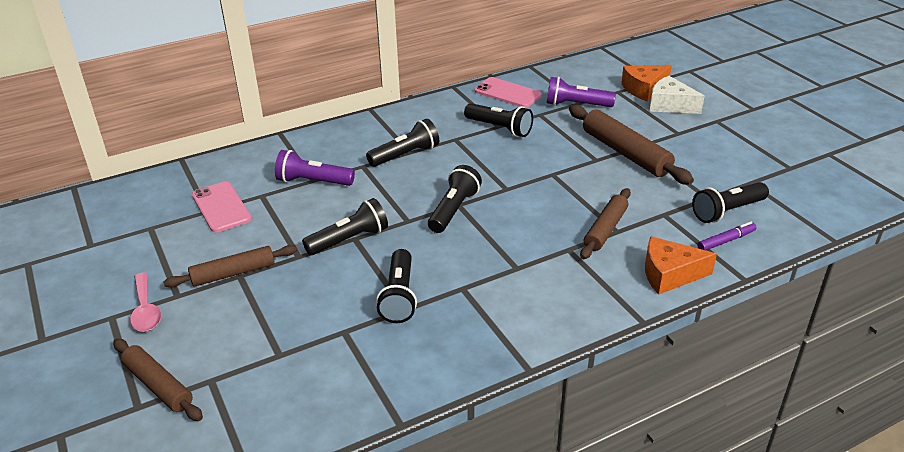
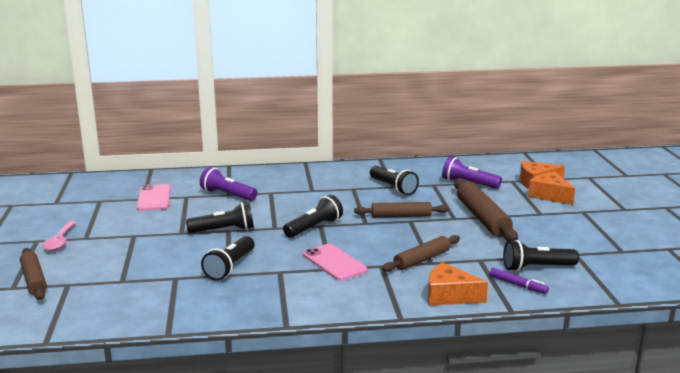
camera: 20 degrees right, 15 degrees down
(233, 273) = (130, 233): brown rolling pin -> brown rolling pin (401, 216)
(405, 155) = (307, 191): black flashlight -> none
(507, 93) = (419, 168): pink phone -> pink phone (334, 263)
(670, 105) = (549, 195): white cheese -> orange cheese
(726, 241) = (518, 285): purple marker -> purple marker turned 45 degrees clockwise

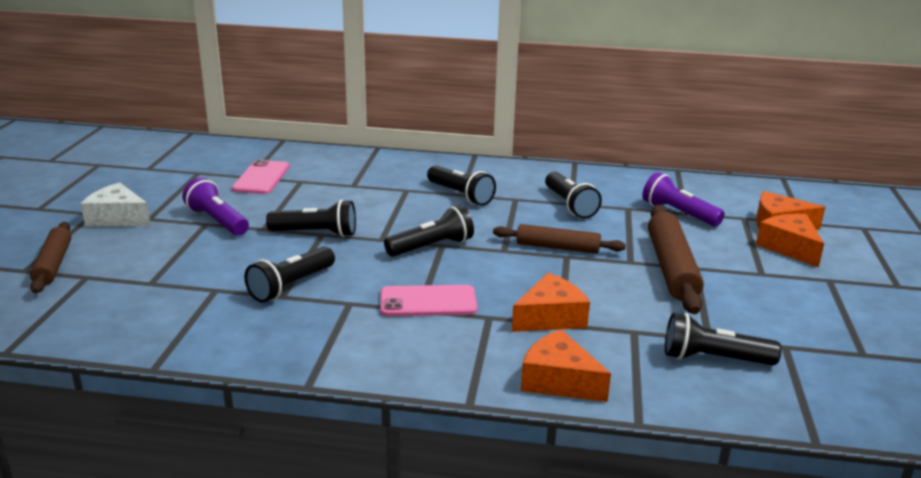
camera: 15 degrees right, 5 degrees up
(60, 241) = (117, 218): pink spoon -> white cheese
(227, 195) = (351, 186): purple flashlight -> purple flashlight (217, 221)
(313, 191) = (461, 195): none -> black flashlight
(334, 263) = (428, 302): pink phone -> pink phone turned 75 degrees counterclockwise
(422, 260) = (550, 317): brown rolling pin -> orange cheese
(518, 285) = (670, 382): purple marker -> none

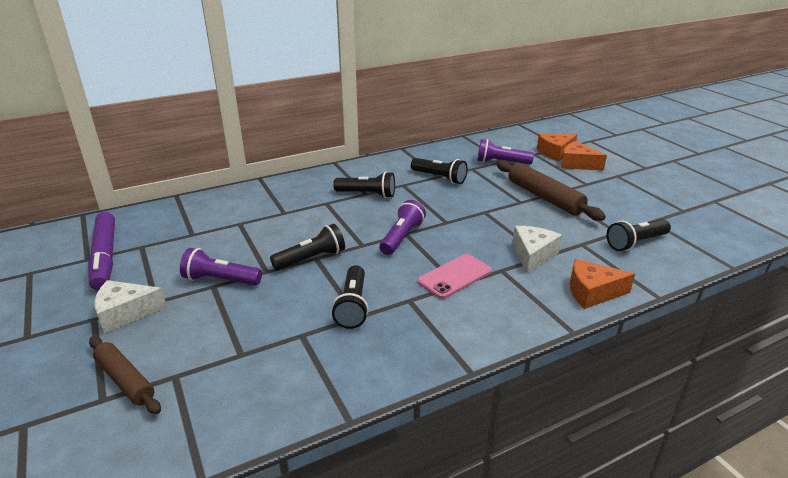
camera: 35 degrees left, 5 degrees up
(161, 171) = (105, 257): none -> purple marker
(261, 178) = (204, 232): pink phone -> none
(432, 247) = (402, 237): black flashlight -> purple flashlight
(550, 317) = (532, 255): orange cheese -> white cheese
(557, 247) = (472, 208): brown rolling pin -> none

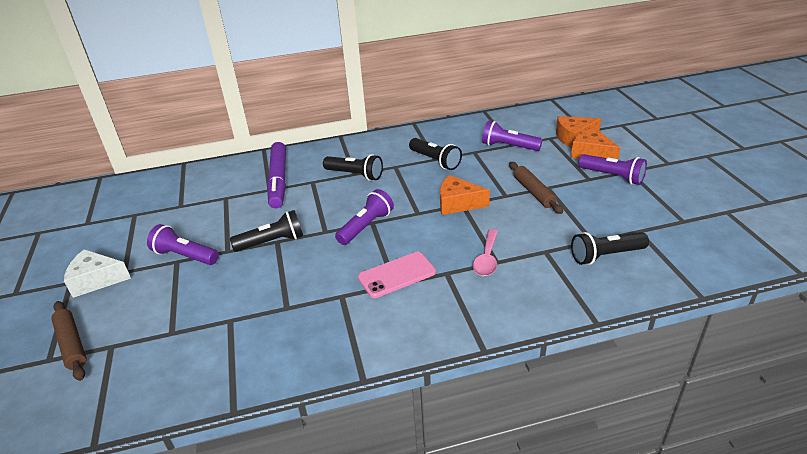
camera: 15 degrees right, 5 degrees up
(105, 257) = (101, 222): purple marker -> purple marker (278, 181)
(353, 306) = (287, 296): black flashlight -> none
(532, 255) = (487, 259): white cheese -> pink spoon
(544, 197) = (534, 192): brown rolling pin -> brown rolling pin, size x0.65
(592, 292) = (527, 308): orange cheese -> orange cheese (457, 203)
(606, 181) = (612, 176): none -> purple flashlight

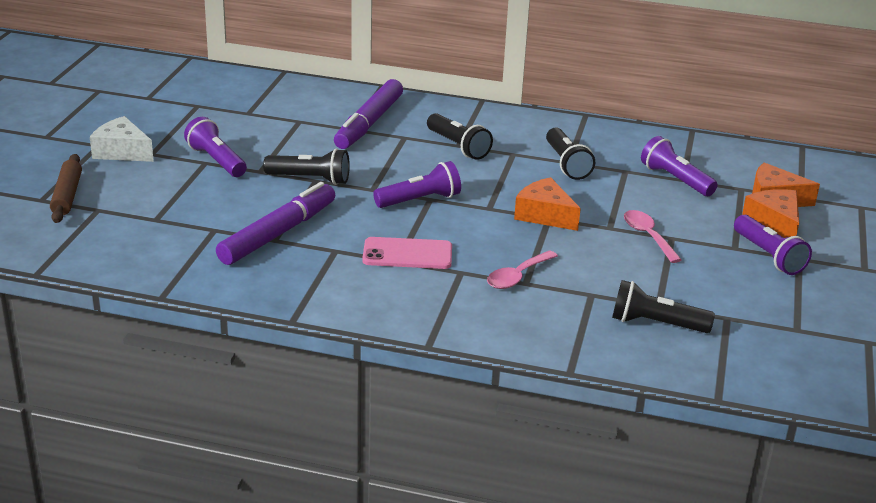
camera: 25 degrees right, 5 degrees down
(285, 300) = (278, 233): none -> purple marker
(534, 192) = (648, 236): brown rolling pin -> pink spoon

